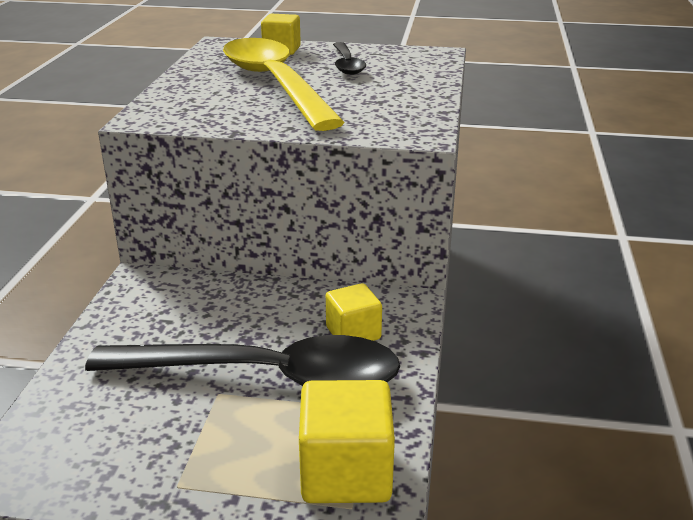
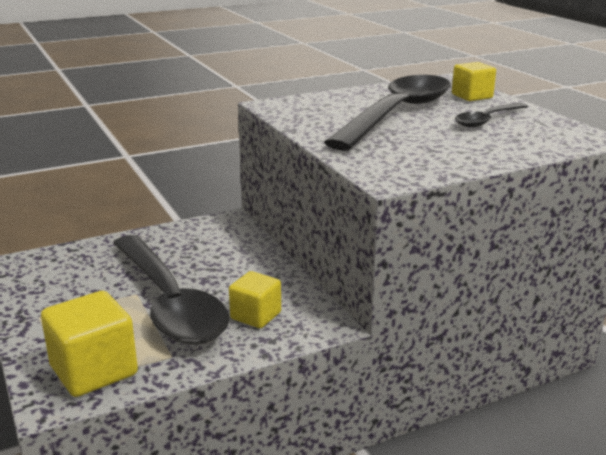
camera: 55 degrees right, 5 degrees down
(275, 84) = (397, 114): yellow spoon -> black spoon

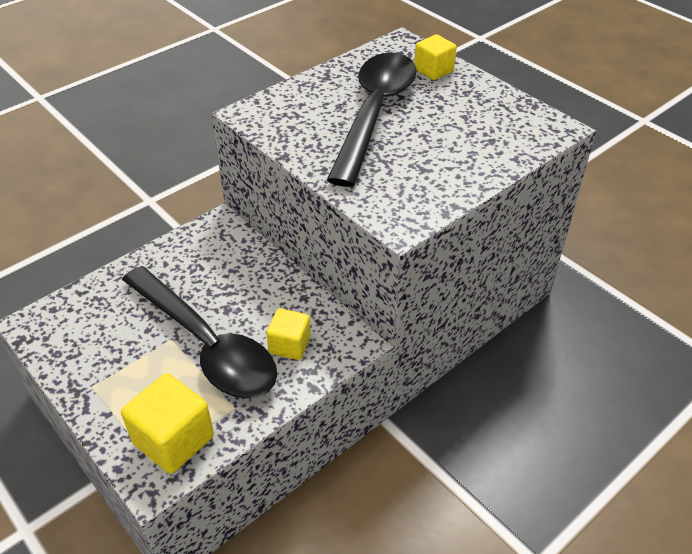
camera: 15 degrees left, 20 degrees up
(487, 120) = (459, 112): black spoon -> none

